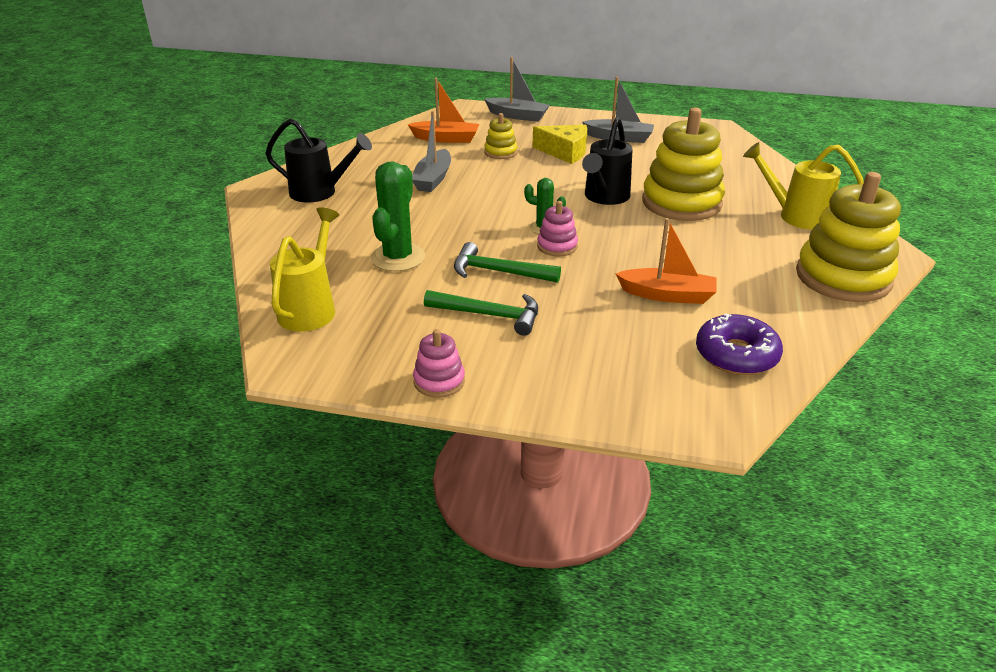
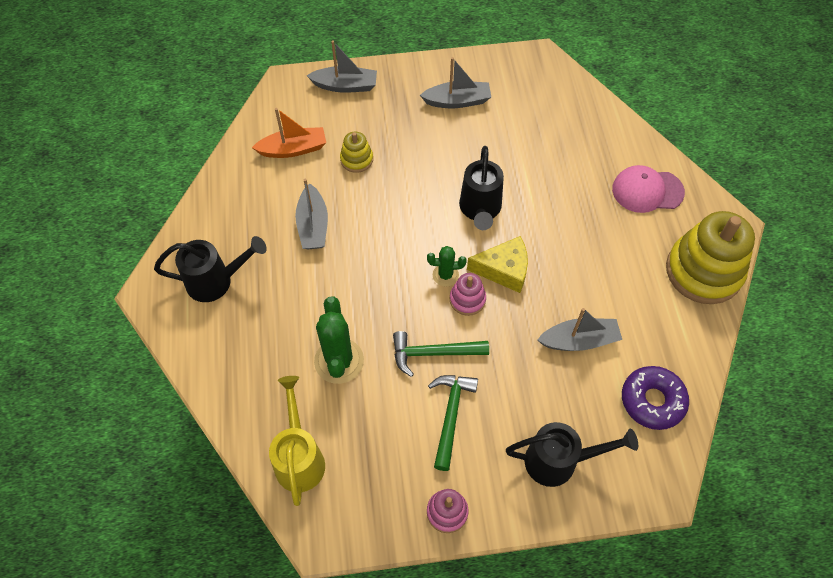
camera: 20 degrees left, 25 degrees up
(489, 315) = (451, 416): green hammer -> green hammer turned 75 degrees counterclockwise
(565, 152) = (416, 141): yellow cheese -> yellow cheese (504, 270)
(594, 374) = (558, 461): none -> black watering can
(667, 295) = (579, 340): orange boat -> grey boat
(681, 203) = (548, 198): yellow stacking toy -> none
(796, 216) = (647, 191): yellow watering can -> pink cap

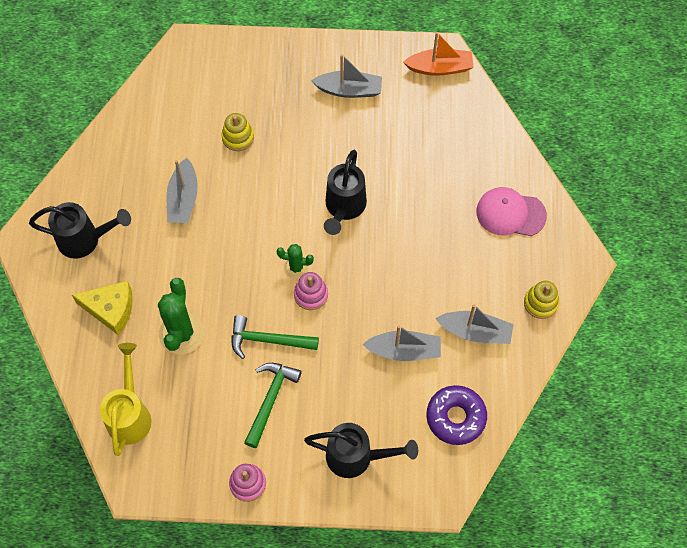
camera: 10 degrees right, 5 degrees up
(293, 149) = (179, 117): orange boat -> orange boat (440, 68)
(345, 86) = (243, 57): grey boat -> grey boat (475, 332)
(504, 270) = (352, 271): yellow cheese -> yellow cheese (111, 309)
(703, 271) = (540, 303): yellow stacking toy -> yellow stacking toy, size x0.47

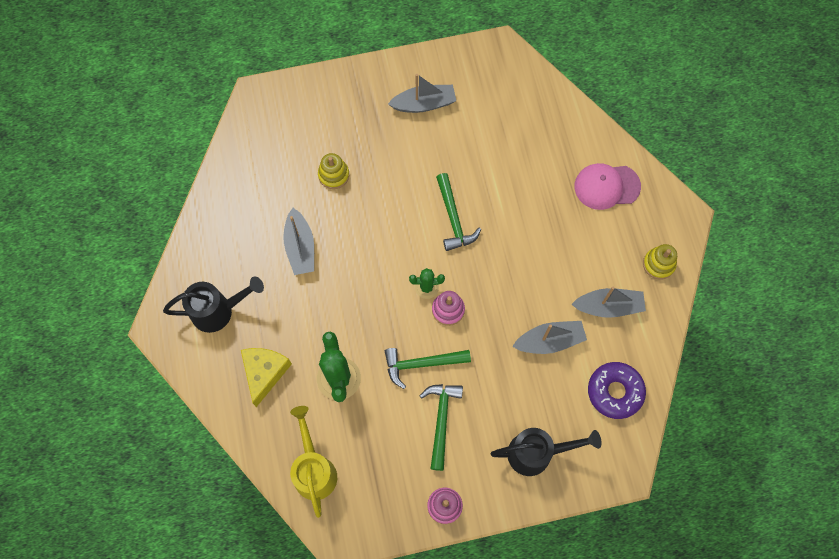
camera: 15 degrees left, 5 degrees up
(111, 309) = (264, 373): yellow cheese -> yellow cheese turned 75 degrees counterclockwise
(344, 207) = (453, 218): black watering can -> green hammer
(440, 68) = (501, 63): orange boat -> none

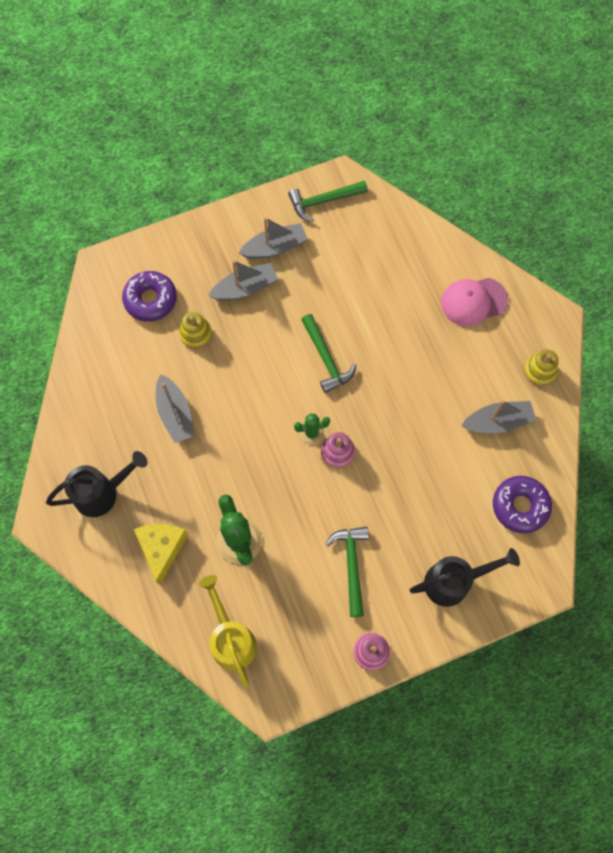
camera: 10 degrees left, 0 degrees up
(297, 135) = (150, 300): none -> purple donut
(422, 364) = (321, 511): green hammer -> green hammer (323, 201)
(549, 341) = (445, 466): grey boat -> grey boat (245, 288)

